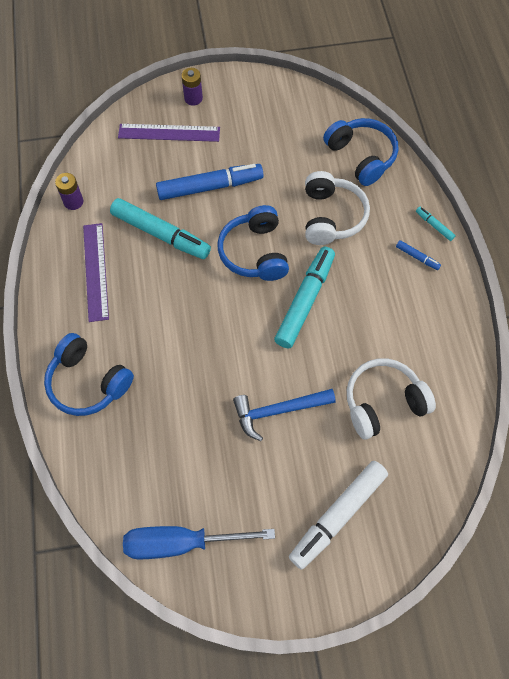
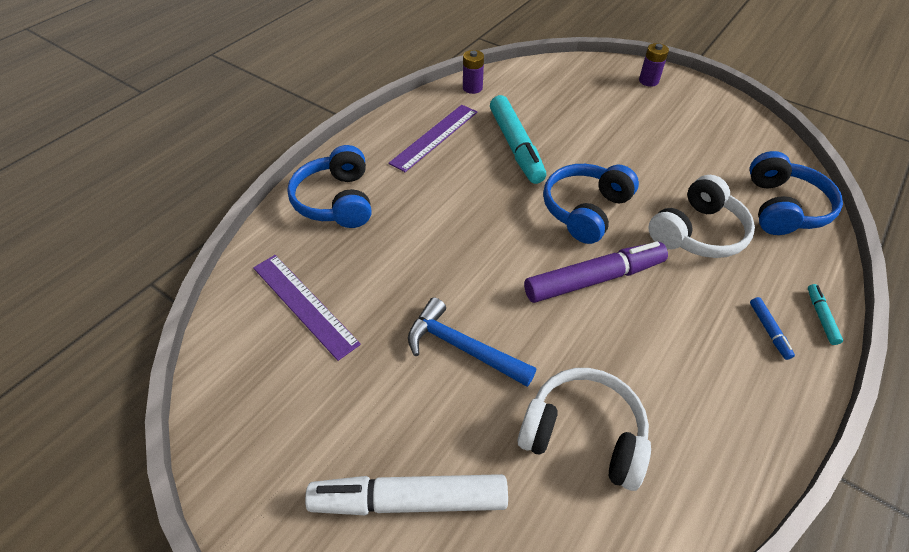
camera: 45 degrees right, 15 degrees down
(169, 133) = (601, 90): purple ruler -> purple ruler (304, 304)
(181, 543) = (247, 378): blue screwdriver -> none
(210, 187) = (596, 142): blue marker -> none
(305, 301) = (594, 279): turquoise marker -> purple marker

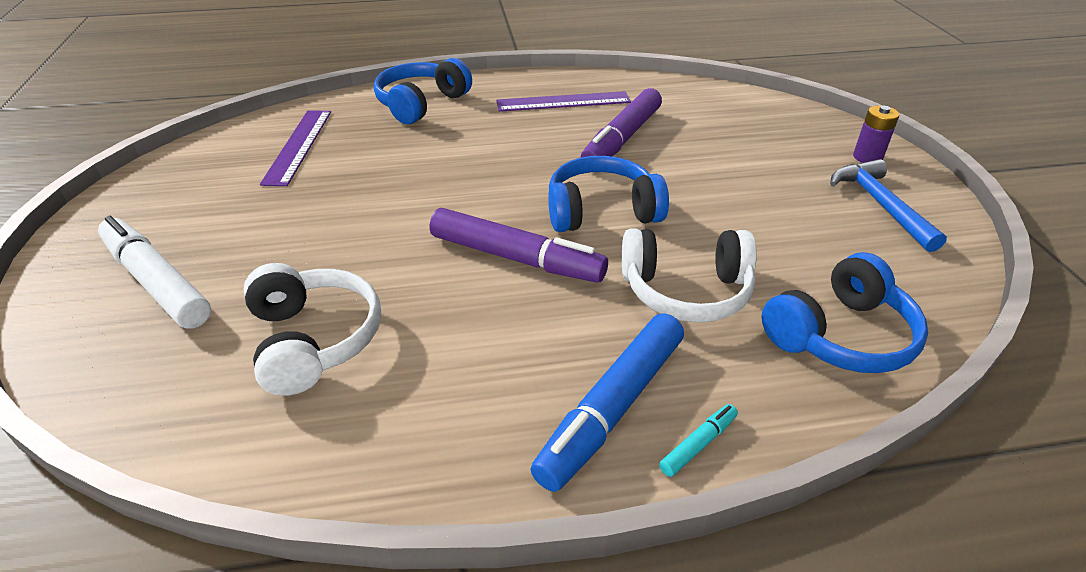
camera: 45 degrees right, 10 degrees down
(462, 347) = (340, 230): blue hammer -> blue hammer (880, 205)
(472, 88) = (658, 86): purple battery -> none
(516, 146) = (622, 139): turquoise marker -> purple marker
(769, 331) = (612, 408): blue marker -> blue marker, size x2.30

